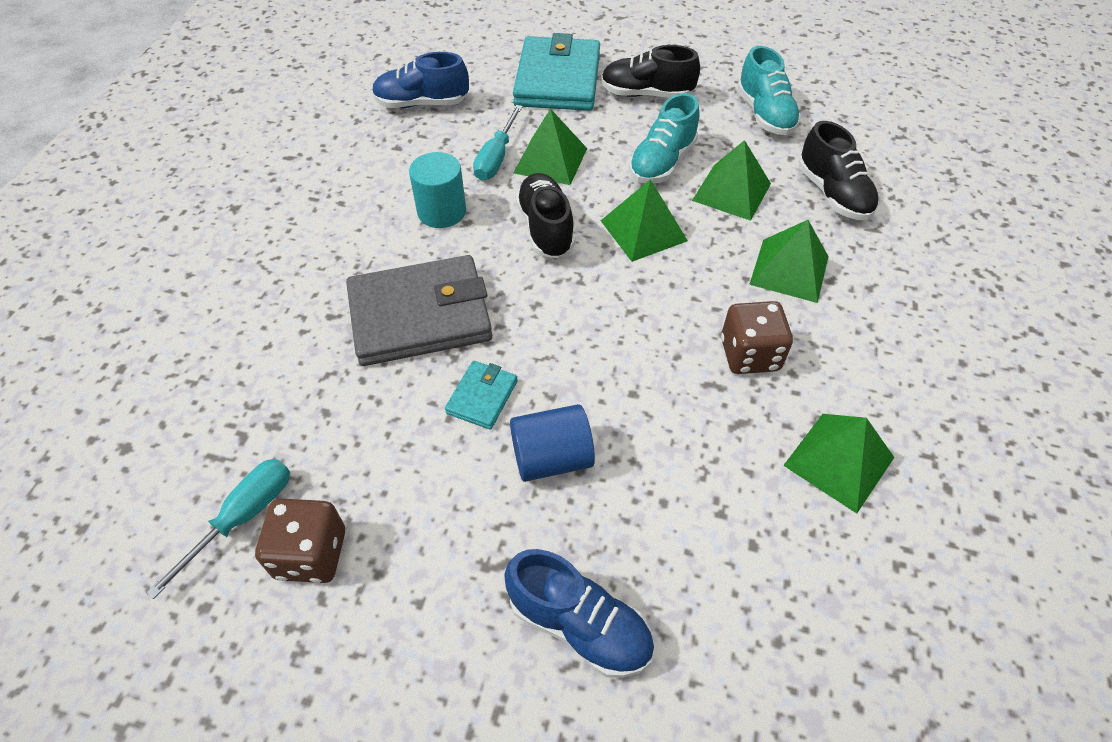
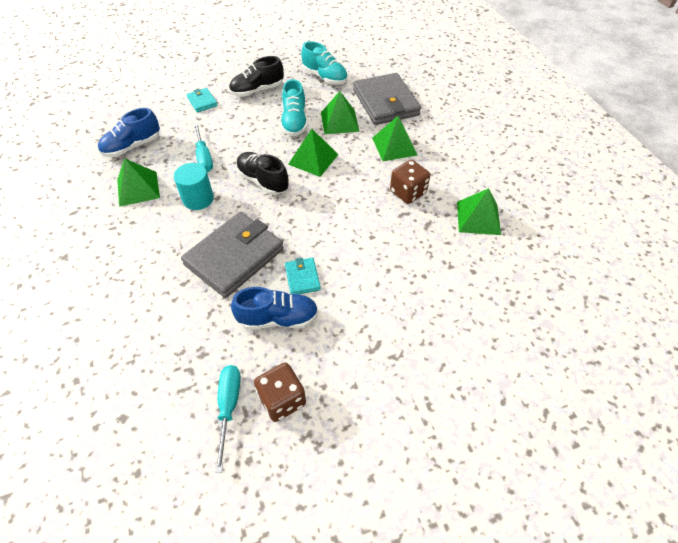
camera: 35 degrees left, 0 degrees up
(550, 160) = (235, 146): green pyramid -> green pyramid (138, 188)
(551, 458) = (360, 286): blue cylinder -> none
(557, 80) = (202, 102): turquoise wallet -> turquoise wallet, size x0.46
(579, 625) = (432, 347): blue shoe -> blue shoe (278, 318)
(833, 194) = (385, 102): black shoe -> grey wallet

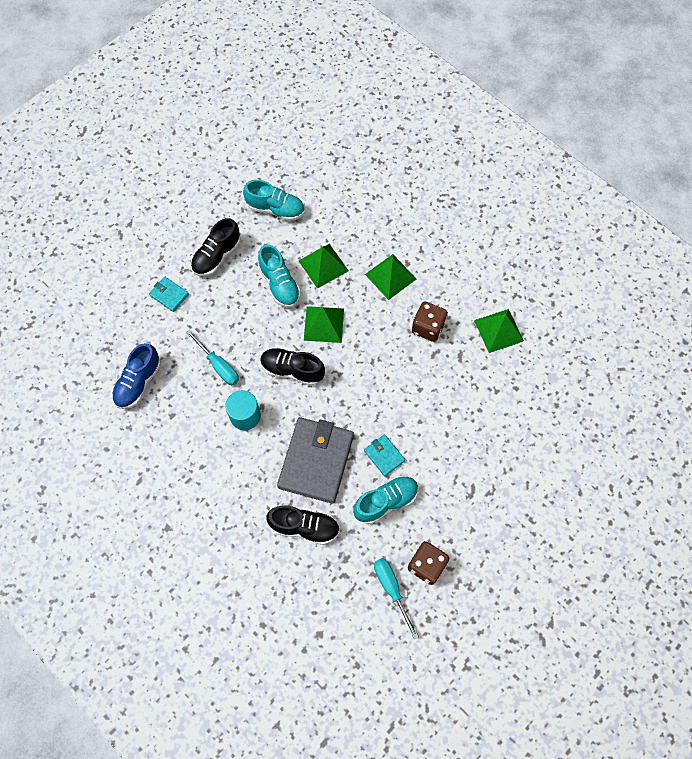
camera: 25 degrees left, 15 degrees up
(138, 188) = (181, 429): green pyramid -> none
(184, 307) = (304, 527): none -> black shoe
(278, 318) = (386, 501): blue shoe -> turquoise shoe
(385, 102) = (355, 221): grey wallet -> none

